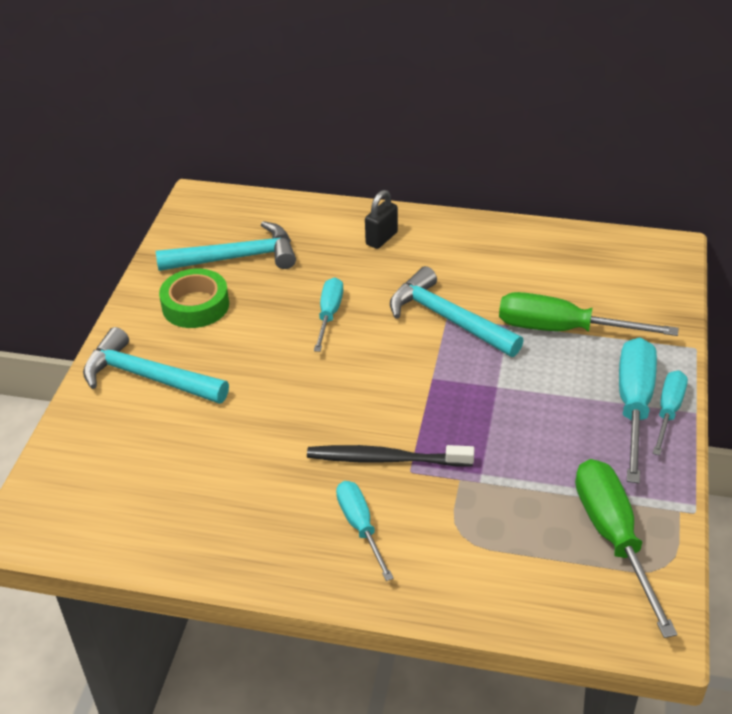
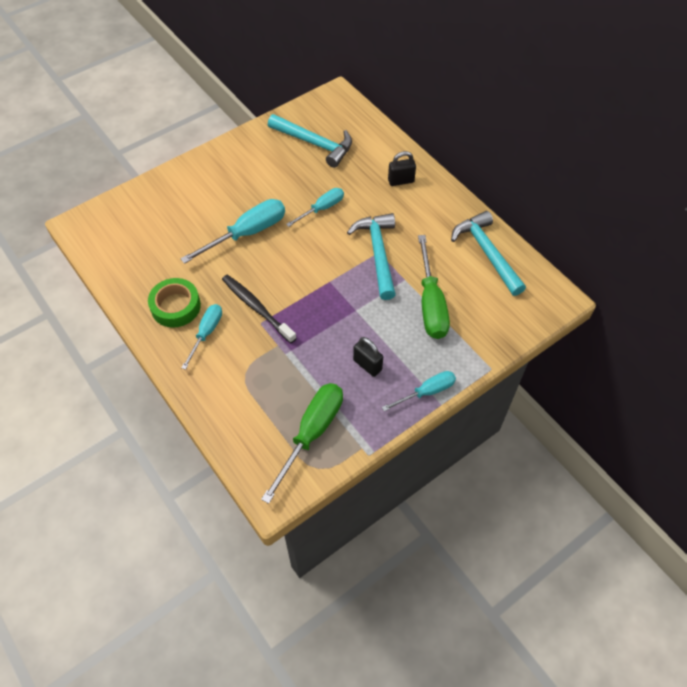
camera: 40 degrees right, 15 degrees up
(147, 377) = (203, 184): turquoise hammer -> turquoise hammer (486, 252)
(195, 305) = (266, 159): green tape -> green tape (176, 306)
(563, 329) = (431, 303): green screwdriver -> green screwdriver turned 150 degrees counterclockwise
(579, 429) = (367, 365): none -> black padlock
(633, 406) = (412, 374): turquoise screwdriver -> turquoise screwdriver (247, 233)

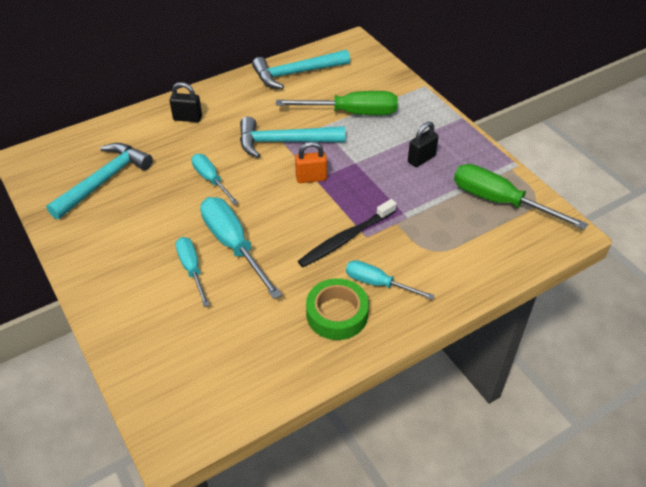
camera: 85 degrees left, 10 degrees down
(330, 277) = (311, 178): none -> orange padlock
(401, 181) = (187, 118): black padlock -> black padlock turned 75 degrees counterclockwise
(427, 392) = (450, 124): turquoise screwdriver -> turquoise screwdriver (192, 269)

